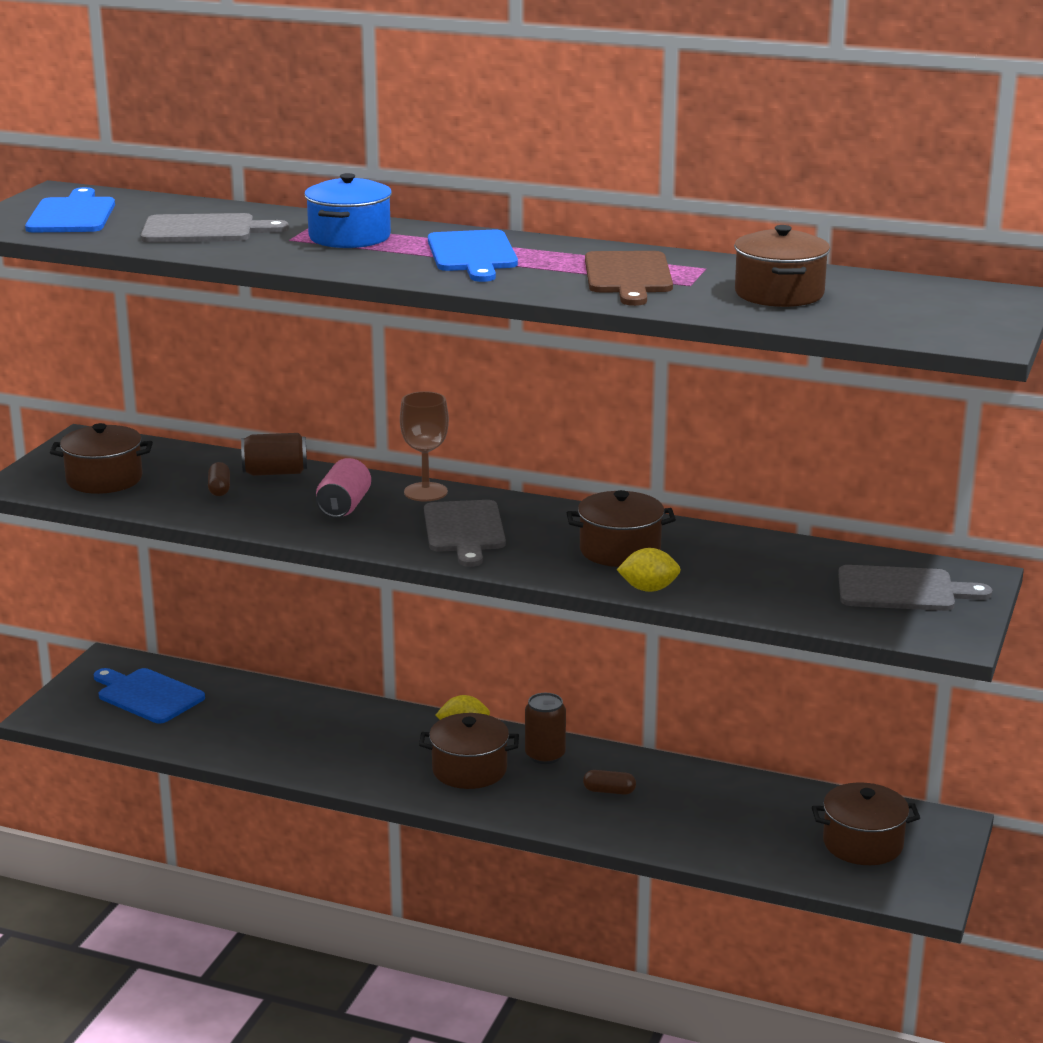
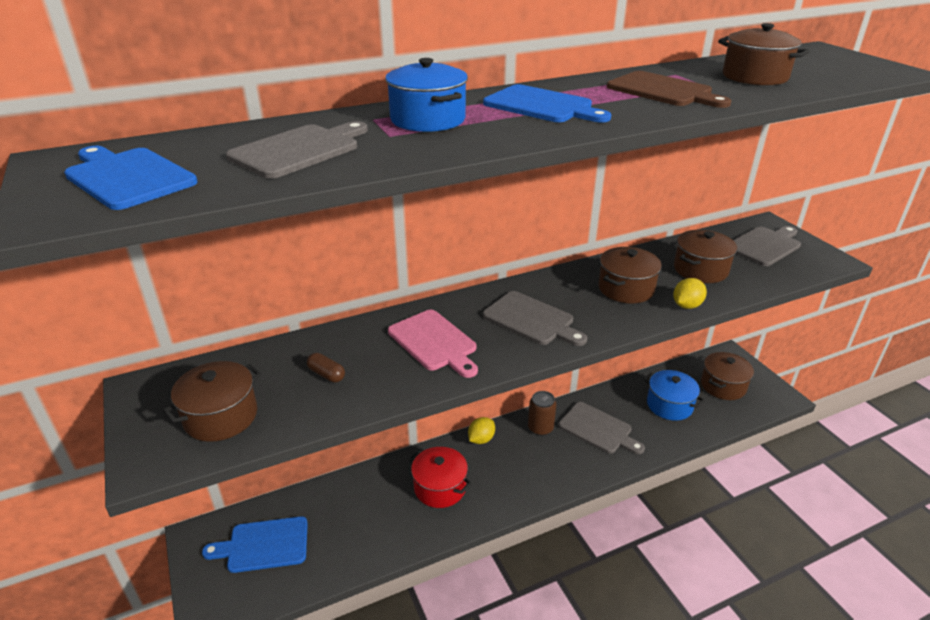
camera: 45 degrees left, 10 degrees up
(275, 473) = (342, 340): brown can -> none
(344, 507) = (434, 342): pink can -> pink cutting board
(355, 742) = (440, 487): none -> red pot
(425, 492) = (460, 305): brown goblet -> none
(469, 770) = (522, 463): brown pot -> brown pot (700, 270)
(609, 791) = (598, 429): brown capsule -> grey cutting board
(745, 820) = (669, 405): none -> blue pot

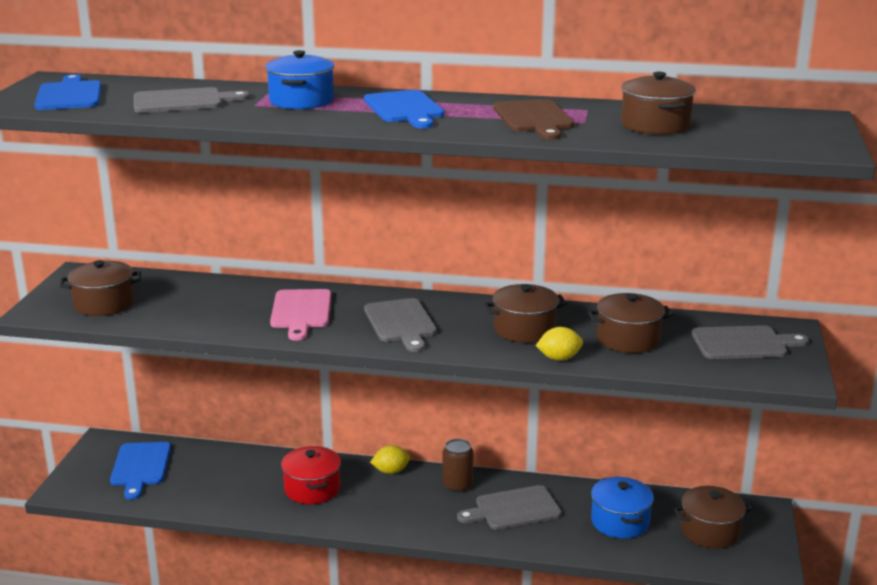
camera: 35 degrees right, 10 degrees down
(264, 545) = (140, 467): blue cutting board -> blue cutting board turned 120 degrees counterclockwise
(326, 374) = (198, 304): brown capsule -> none
(598, 429) = (514, 509): grey cutting board -> grey cutting board turned 90 degrees clockwise

